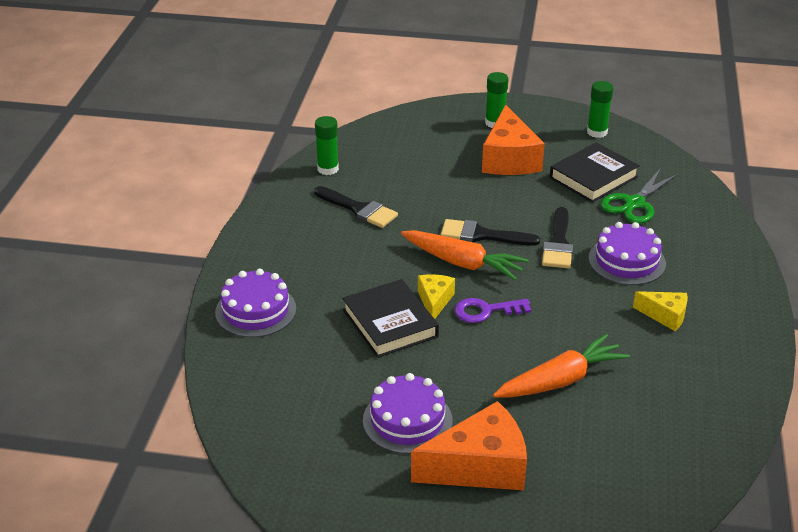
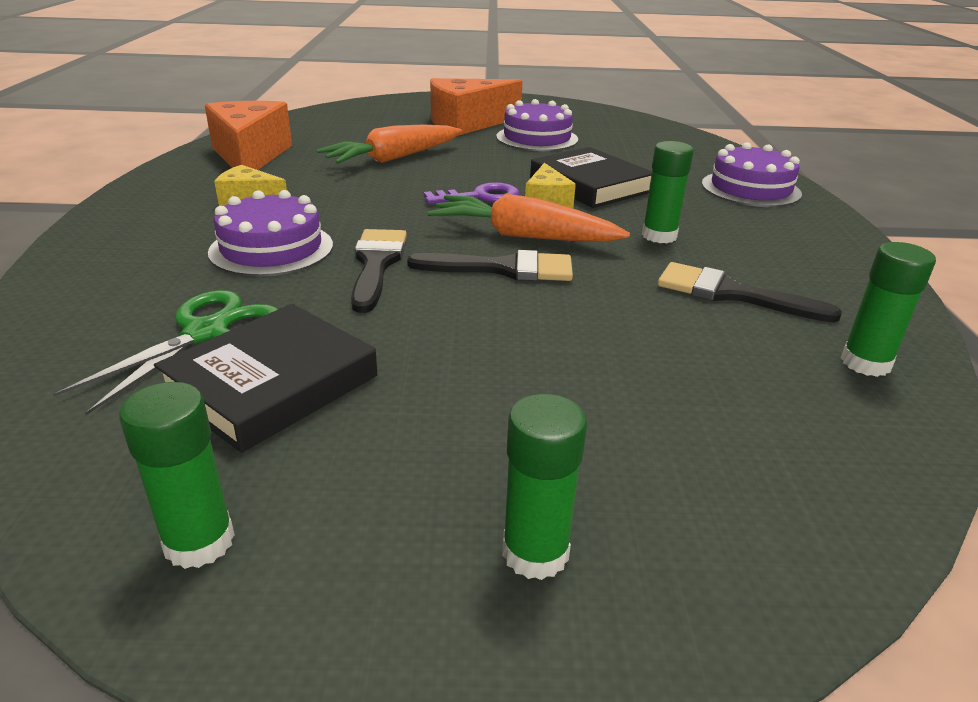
camera: 170 degrees right, 5 degrees down
(370, 258) = (659, 236): none -> green glue stick
(509, 159) = (474, 418): orange cheese -> orange cheese (250, 155)

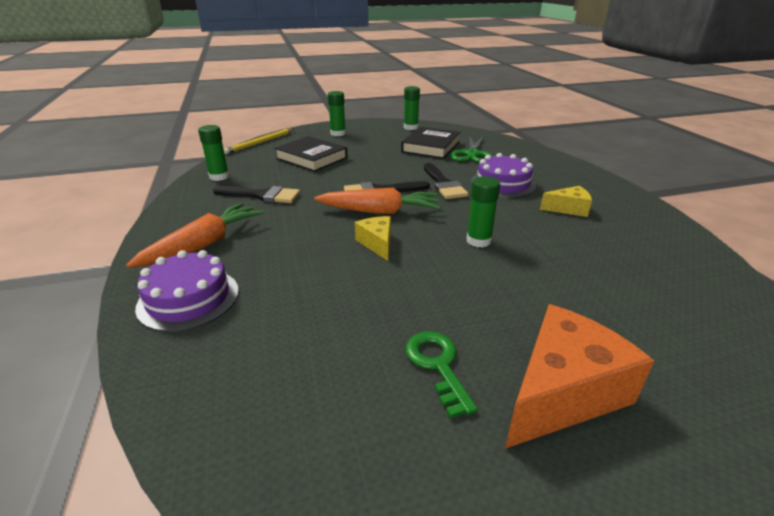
camera: 165 degrees right, 0 degrees up
(250, 155) = (660, 253): orange cheese -> none
(393, 158) = (546, 276): orange carrot -> orange carrot (204, 244)
(480, 197) = (429, 240): purple key -> none
(537, 138) = (437, 365): purple cake -> green key
(589, 185) = (347, 272): black book -> black book (311, 158)
(659, 236) = (293, 226): green glue stick -> green glue stick (478, 241)
(855, 536) = (260, 143): none -> yellow pencil

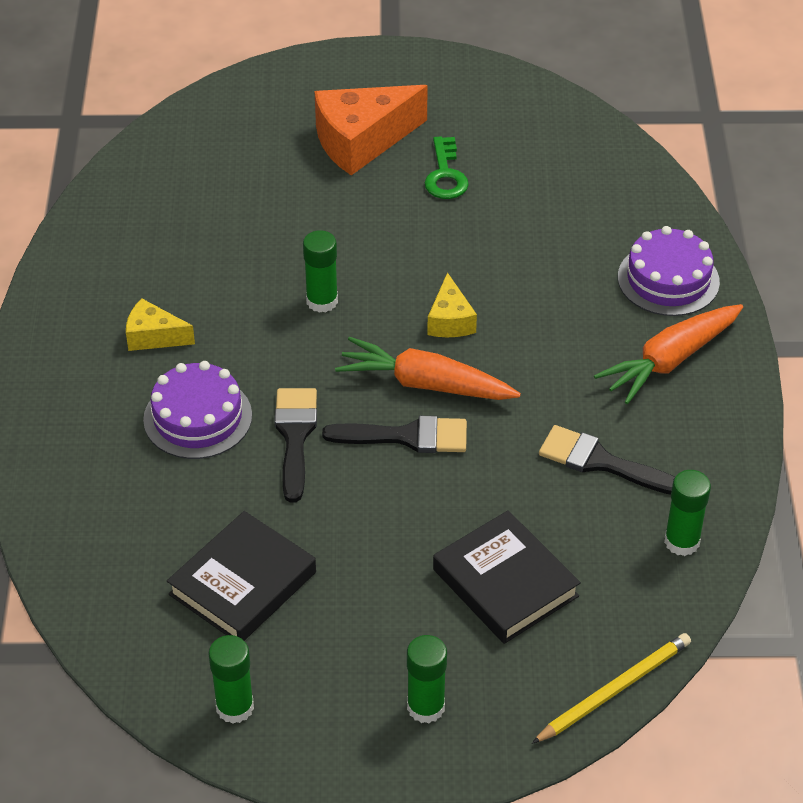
camera: 165 degrees left, 15 degrees up
(472, 154) = (178, 532): green scissors -> none

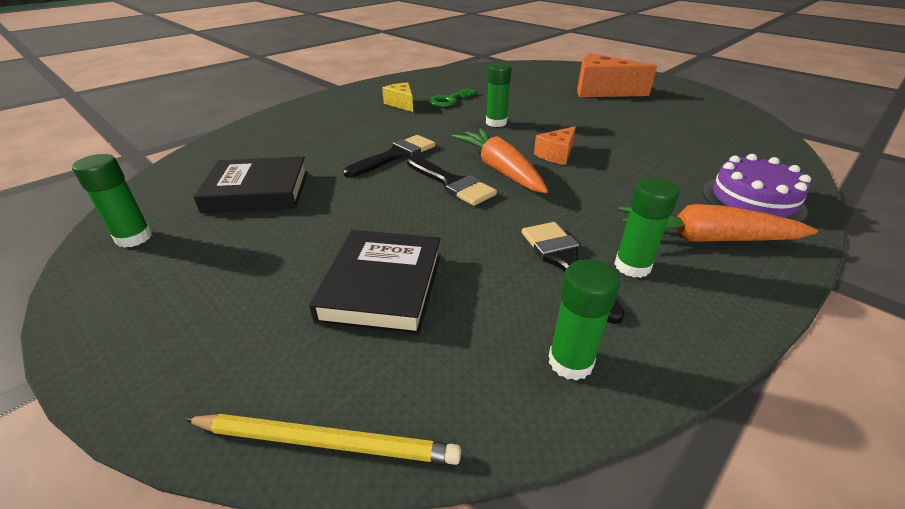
camera: 45 degrees right, 10 degrees down
(198, 417) = (367, 130): purple cake -> none
(426, 707) = (197, 321): green glue stick -> green glue stick (632, 266)
(445, 175) = (634, 112): green key -> green key (449, 100)
(450, 320) = (556, 154): yellow cheese -> orange cheese

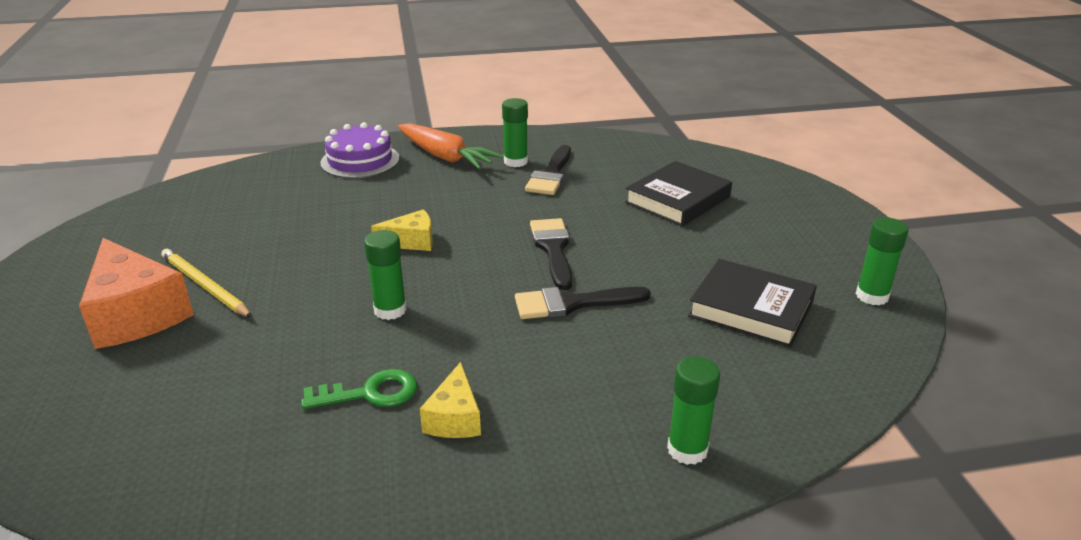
camera: 145 degrees left, 5 degrees down
(326, 442) = (738, 161): yellow pencil -> yellow pencil (205, 286)
(500, 169) = (490, 246): orange carrot -> none
(556, 154) = (411, 242): orange cheese -> yellow cheese
(570, 362) = (609, 148): green glue stick -> green glue stick (687, 450)

